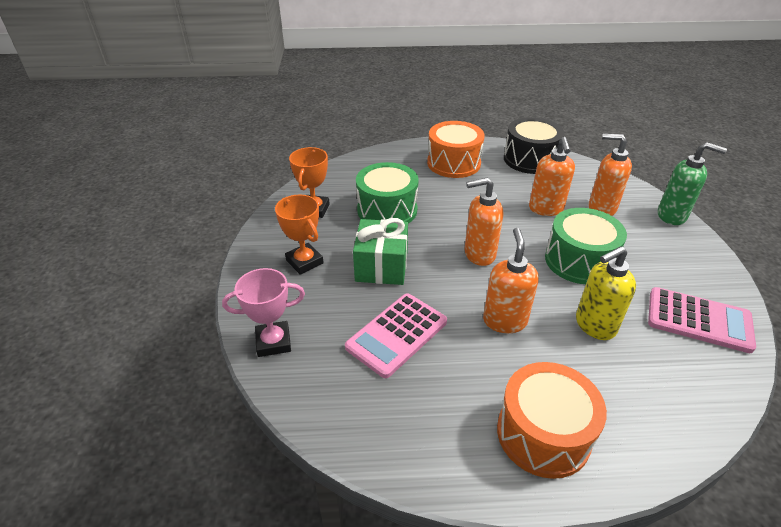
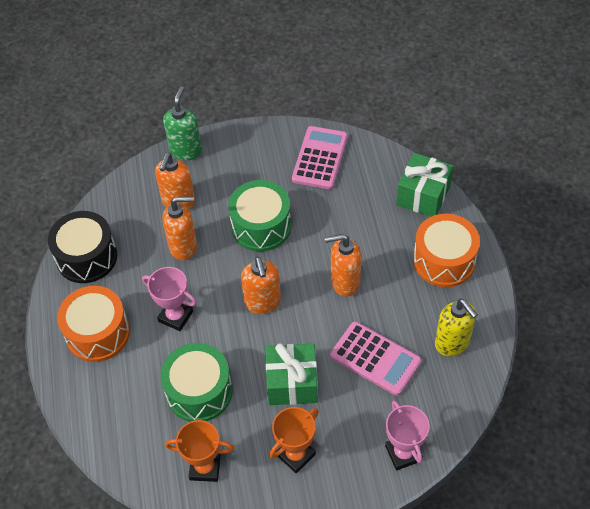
camera: 95 degrees left, 15 degrees up
(466, 201) = (175, 316): none -> pink trophy
(594, 325) = (338, 223): yellow soap dispenser -> yellow soap dispenser (452, 343)
(663, 428) = (423, 195): none -> green gift

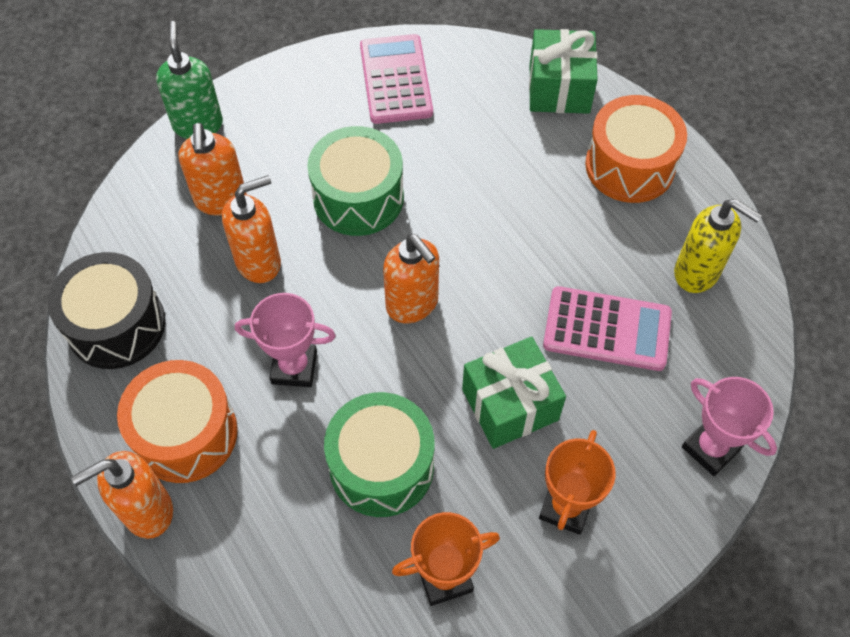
camera: 25 degrees left, 5 degrees up
(344, 282) = (513, 238): orange soap dispenser -> orange soap dispenser (147, 511)

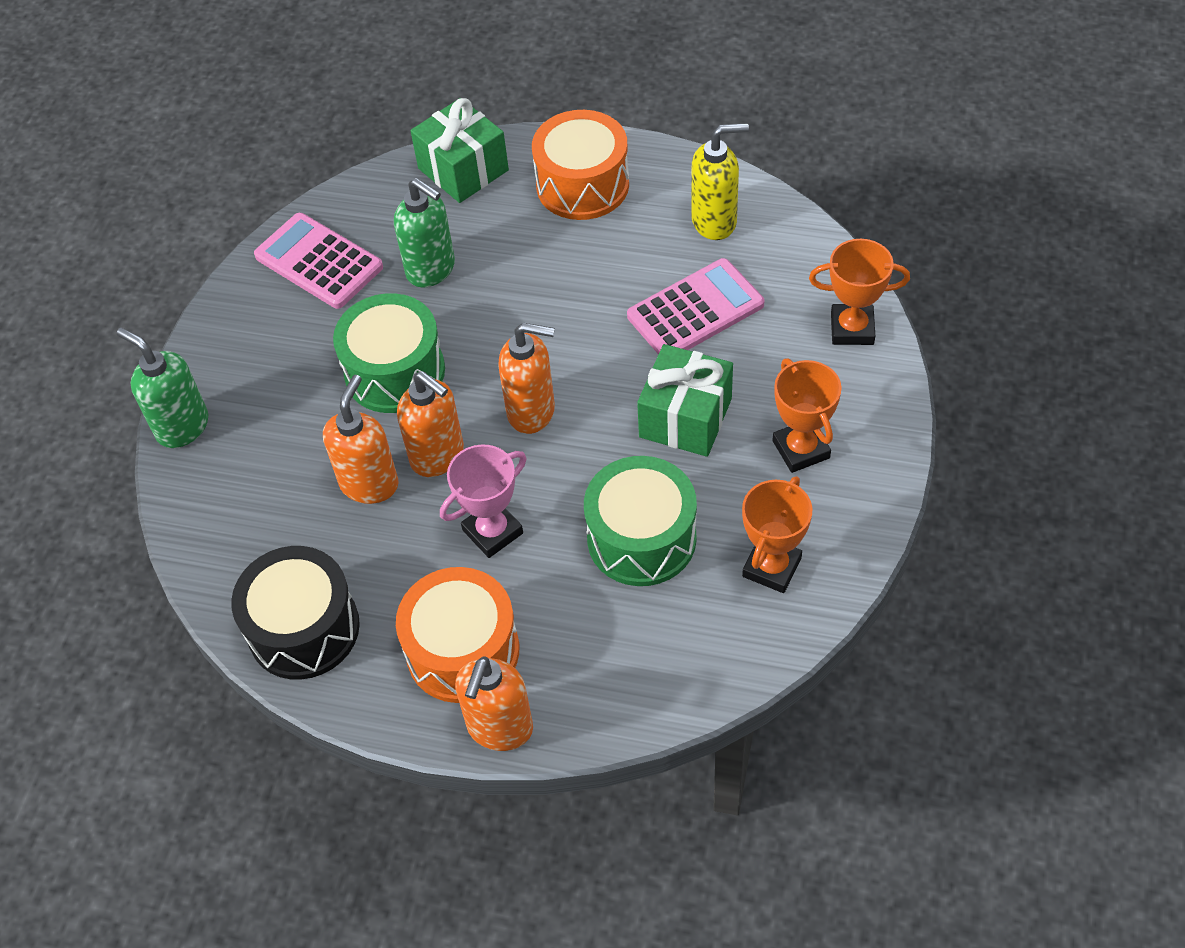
camera: 40 degrees left, 5 degrees down
(220, 200) = (278, 466): orange soap dispenser -> orange soap dispenser (438, 456)
(459, 144) = (431, 269): none -> green soap dispenser
(710, 448) = (852, 329): pink trophy -> orange trophy

